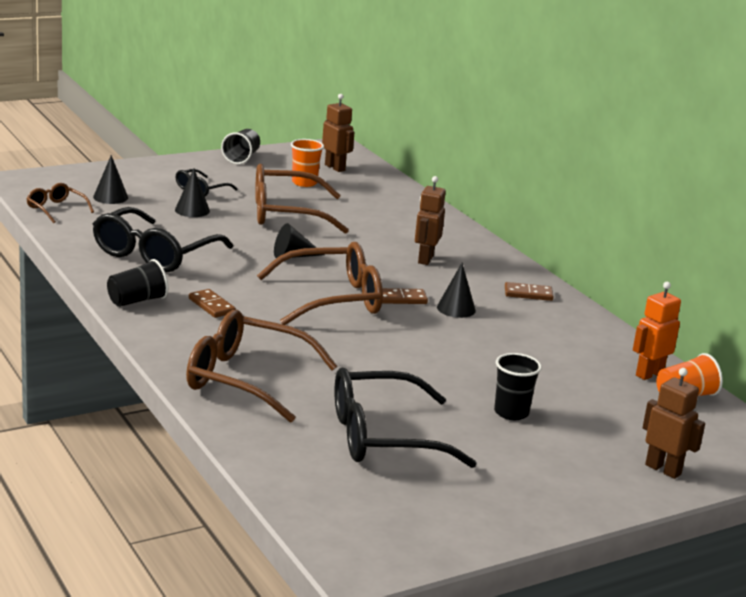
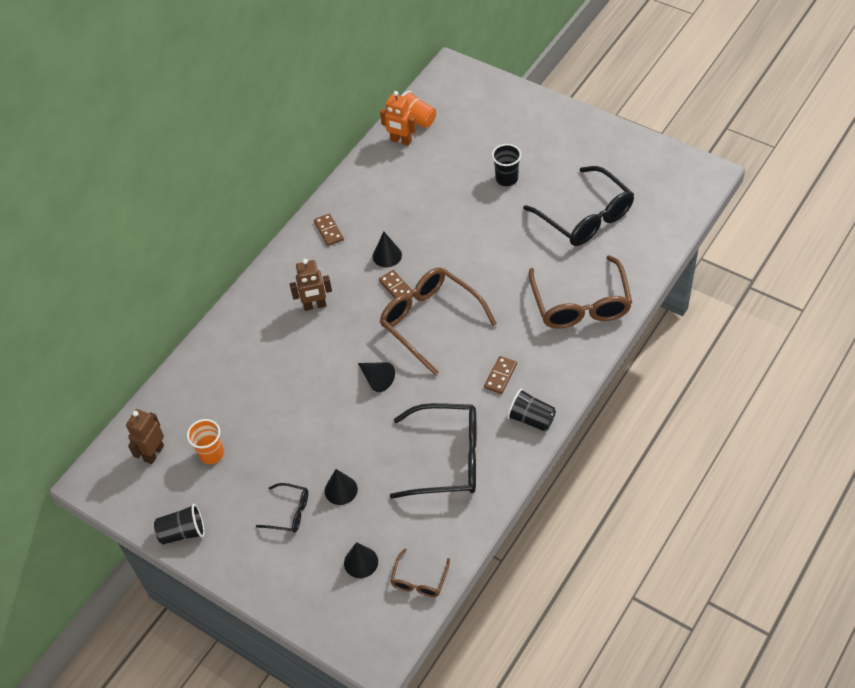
camera: 110 degrees left, 30 degrees up
(286, 213) = (295, 428): brown glasses -> none
(663, 469) = (512, 104): brown robot -> none

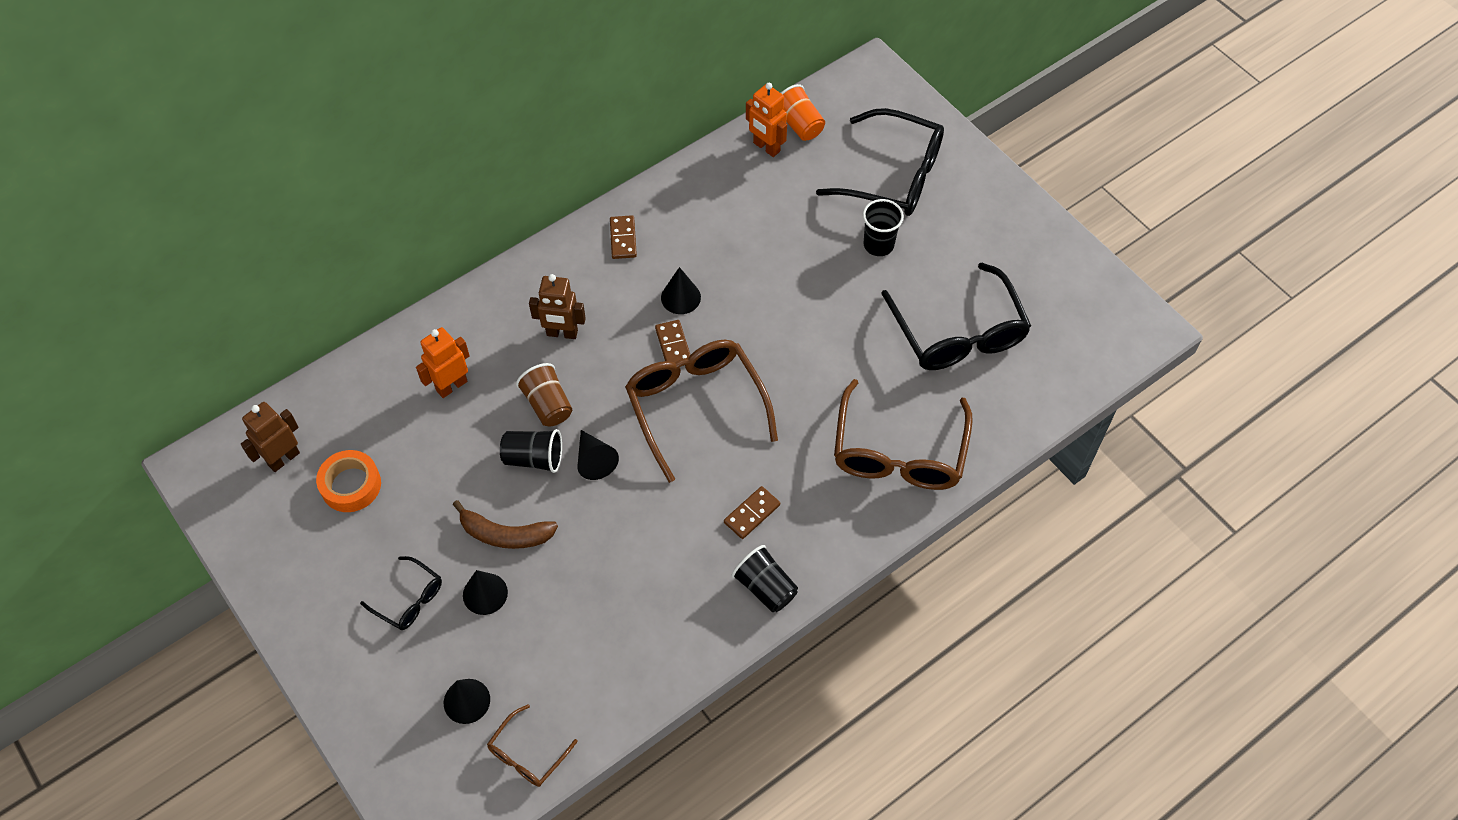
camera: 15 degrees right, 5 degrees up
(182, 532) = (271, 576): black cup -> black cup (534, 458)
(211, 454) = (351, 485): orange cup -> orange tape
(252, 365) = (451, 386): none -> orange robot
(327, 355) = (547, 405): none -> brown cup
(336, 447) = (505, 534): none -> brown banana
(447, 458) = (635, 602): black glasses -> black glasses (893, 176)

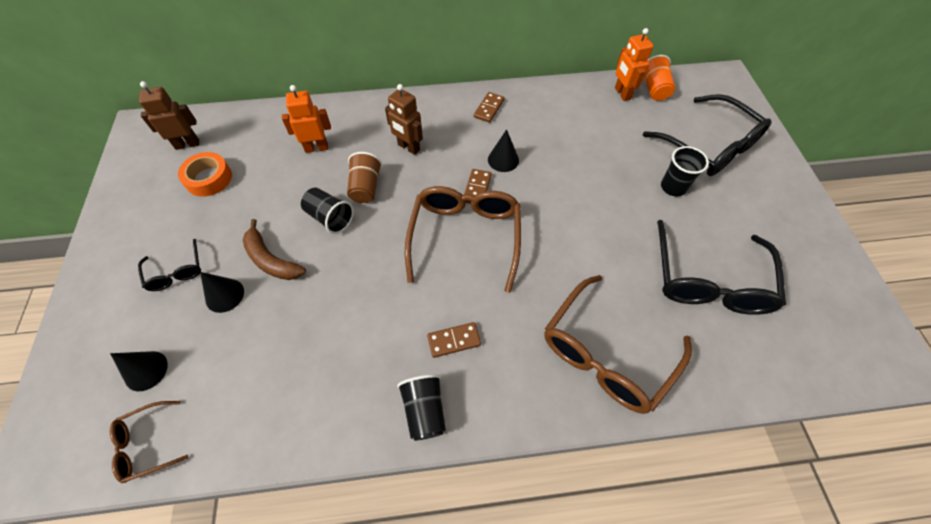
camera: 30 degrees right, 0 degrees up
(594, 460) = (368, 239): black cone -> none

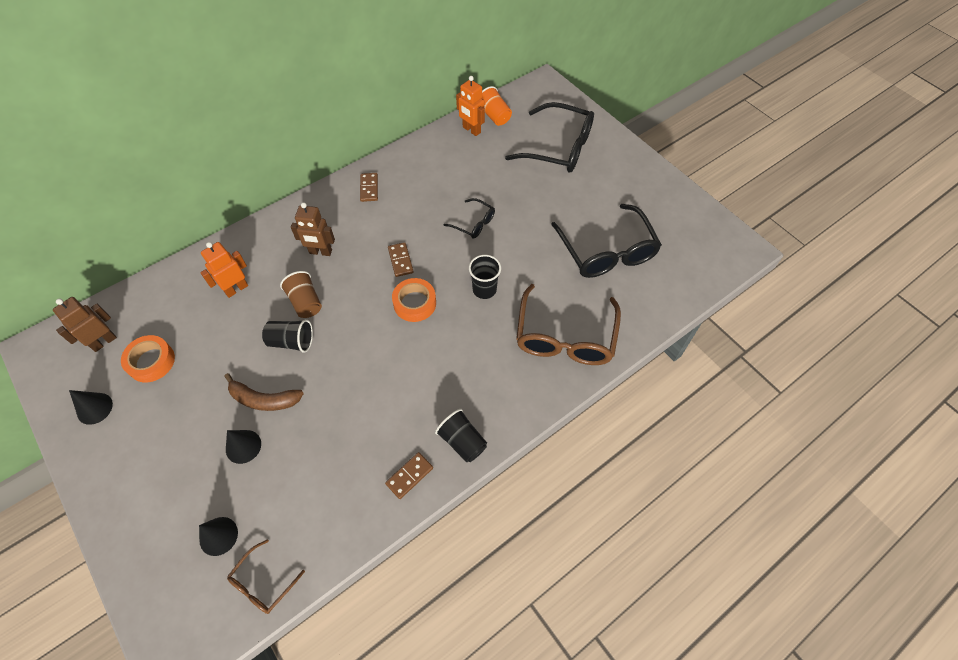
camera: 30 degrees left, 0 degrees up
(176, 272) = (183, 451): black glasses -> black glasses (474, 223)
(454, 340) = (453, 383): brown domino -> brown domino (409, 476)
(465, 237) = (415, 303): brown glasses -> orange tape
(503, 160) = (407, 227): black cone -> black cone (94, 408)
(673, 187) = (549, 192): black cup -> black cup (484, 289)

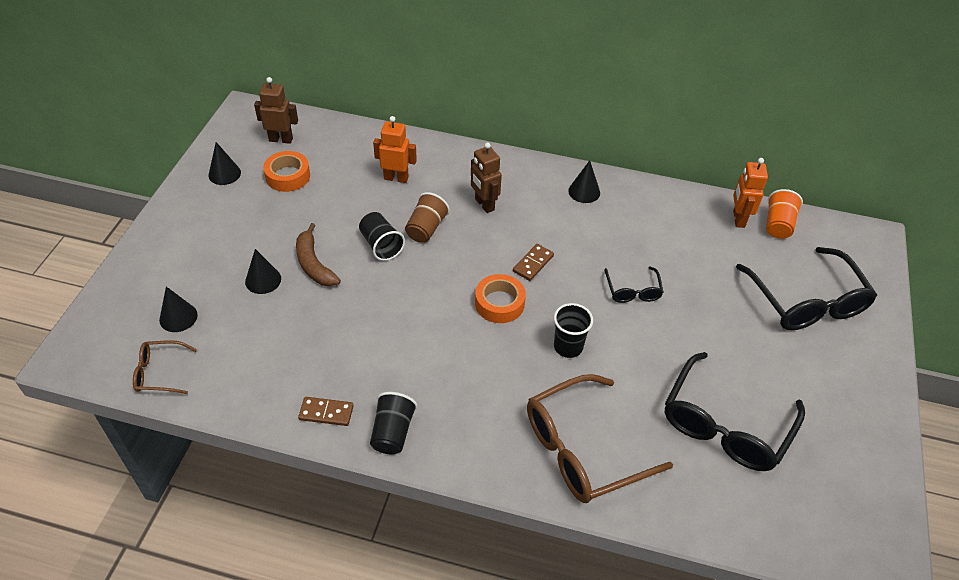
camera: 50 degrees right, 10 degrees down
(369, 188) = (584, 191): brown domino -> black cone

